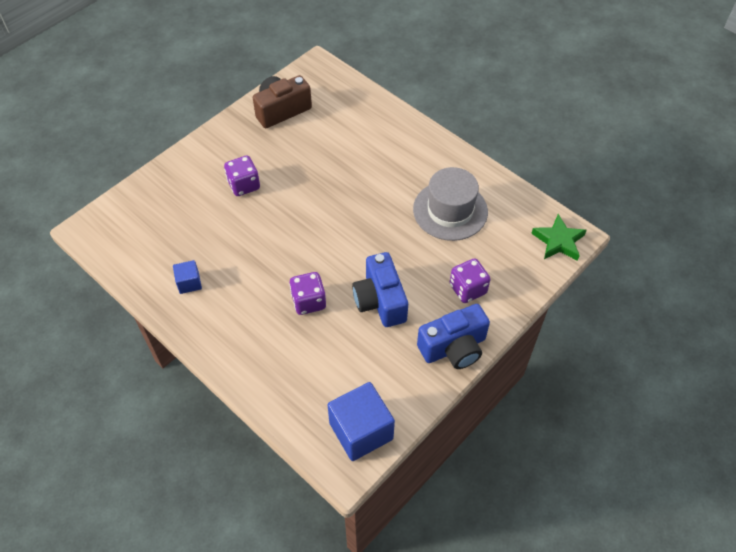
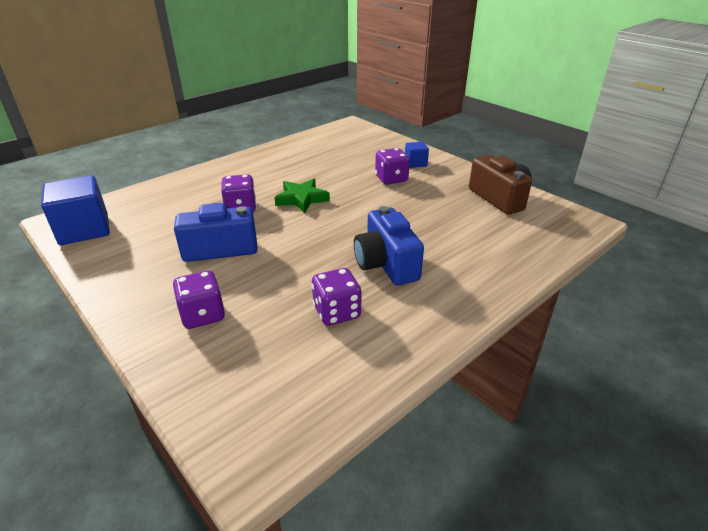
camera: 95 degrees right, 20 degrees down
(189, 283) = (286, 158): blue cube -> blue cube (415, 163)
(450, 210) = (336, 312): grey hat -> purple dice
(454, 348) = (128, 295): blue camera -> blue camera (386, 264)
(558, 241) = (246, 436): green star -> green star (301, 199)

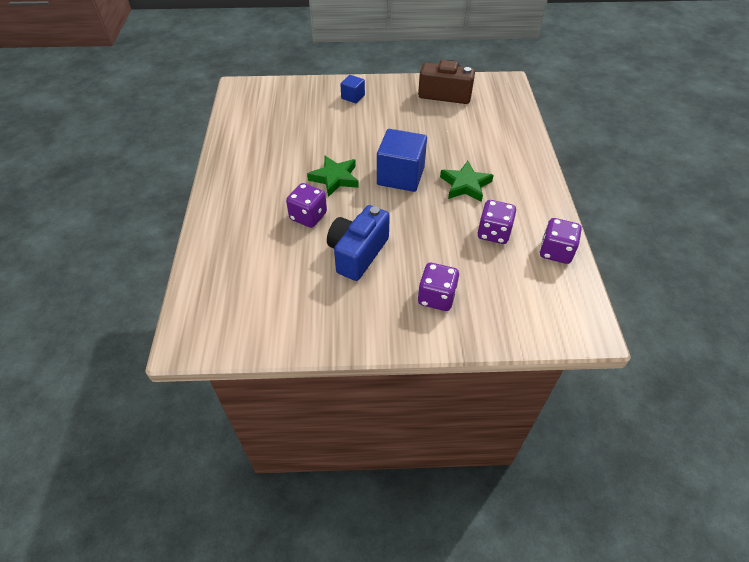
camera: 50 degrees left, 15 degrees up
(84, 229) = (228, 327): blue cube -> blue cube (400, 176)
(386, 264) = (465, 185): blue camera -> green star
(391, 179) = (361, 121): purple dice -> purple dice (555, 252)

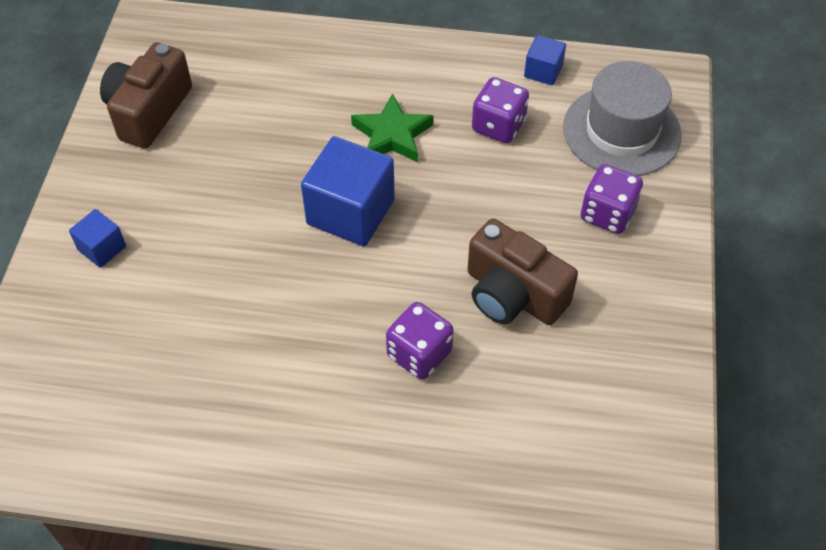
camera: 80 degrees left, 5 degrees up
(335, 178) = (333, 305): green star -> none
(357, 253) = (513, 294): blue camera -> brown camera
(517, 301) = (621, 131): none -> grey hat
(555, 252) = (543, 71): purple dice -> blue cube

